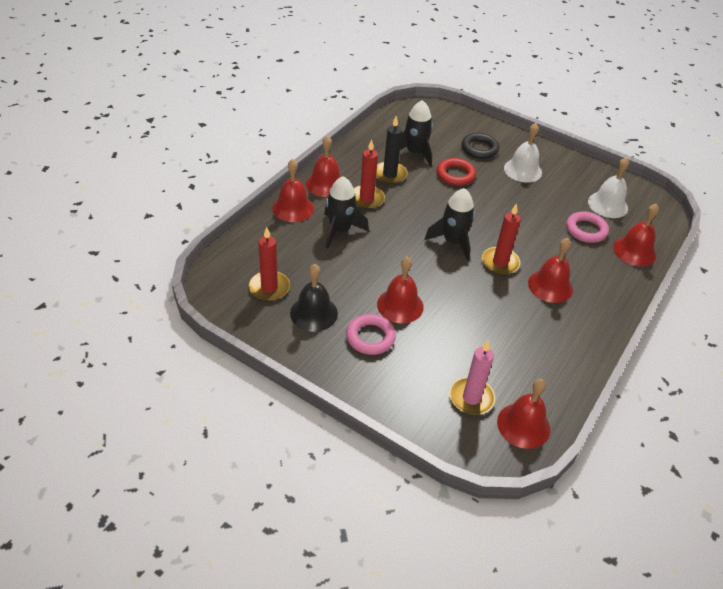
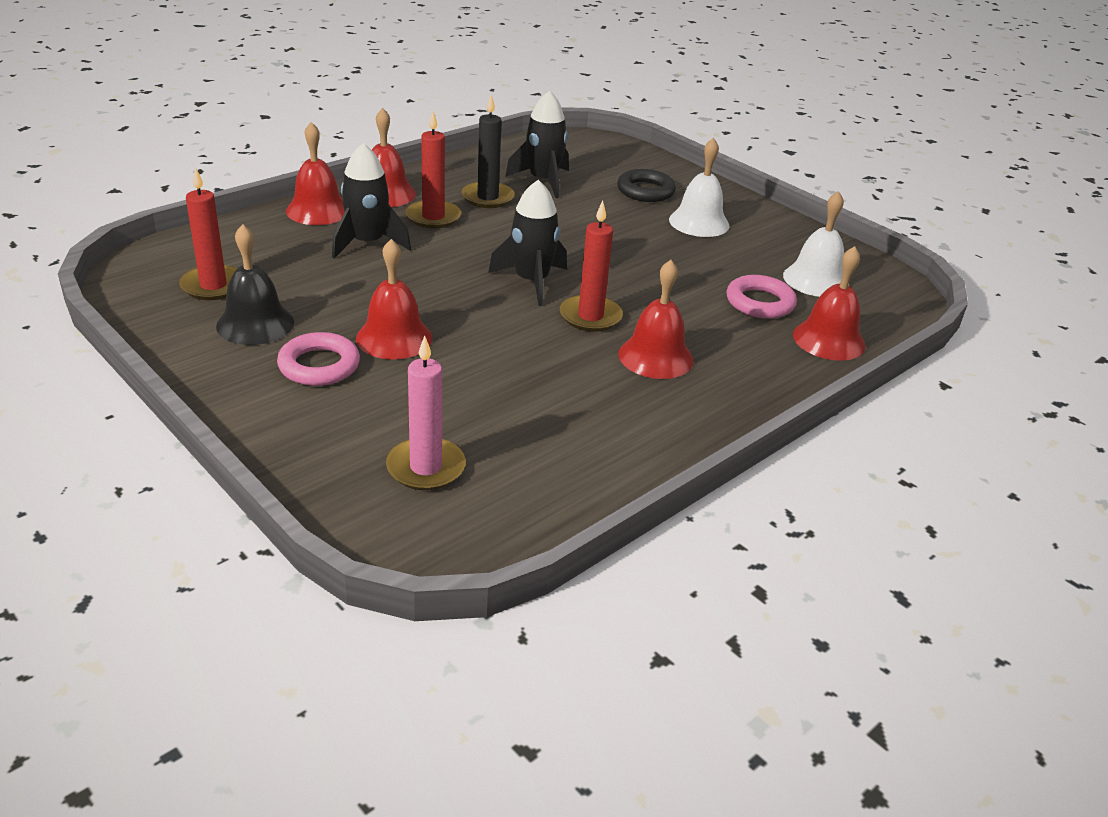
camera: 15 degrees right, 10 degrees down
(455, 175) = (588, 212): red ring -> none
(523, 425) = (489, 520): red bell -> none

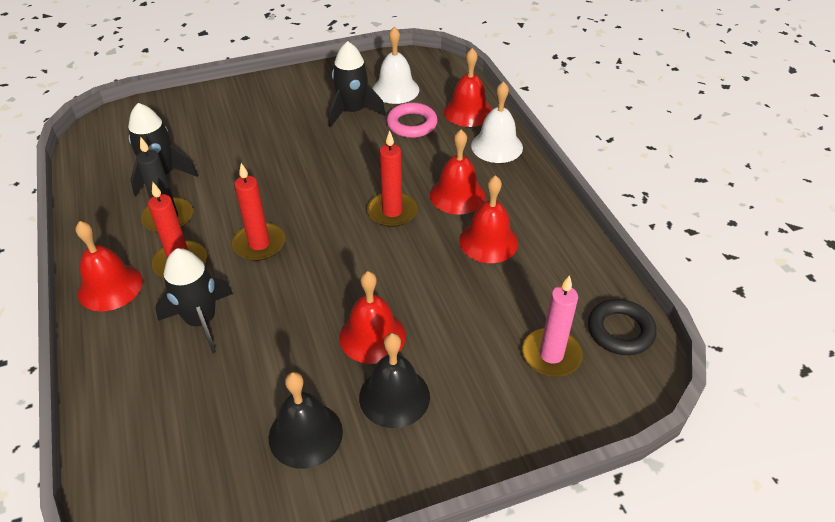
camera: 65 degrees left, 10 degrees up
(213, 286) = (216, 461): red candle -> red candle (259, 244)
(318, 210) = (110, 347): red bell -> red bell (488, 241)
(319, 365) = (394, 396): pink ring -> black bell
(531, 281) = (326, 229): black rocket -> black rocket (353, 111)
(645, 191) = (220, 123): black ring -> black ring (620, 331)
(699, 222) = (287, 113): white bell -> white bell (497, 146)

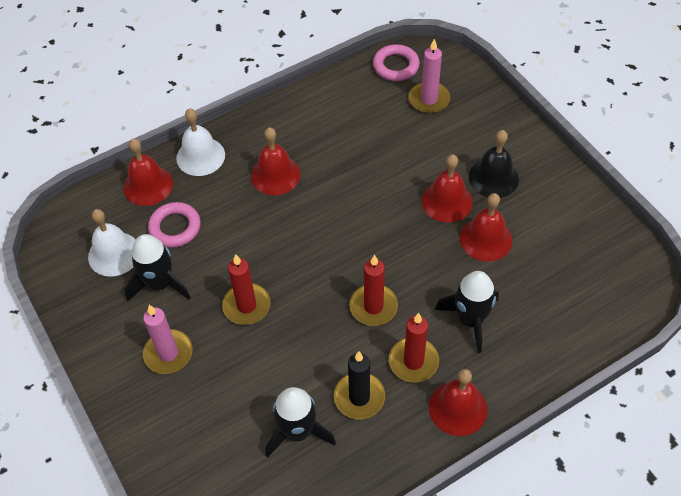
camera: 100 degrees left, 10 degrees up
(280, 112) = (168, 353): none -> pink candle
(305, 434) = (541, 220): black bell -> none
(392, 212) = (307, 217): red candle -> red candle (246, 306)
(488, 241) = (327, 146): red bell -> red bell (485, 239)
(620, 331) = (396, 66): black ring -> pink ring

